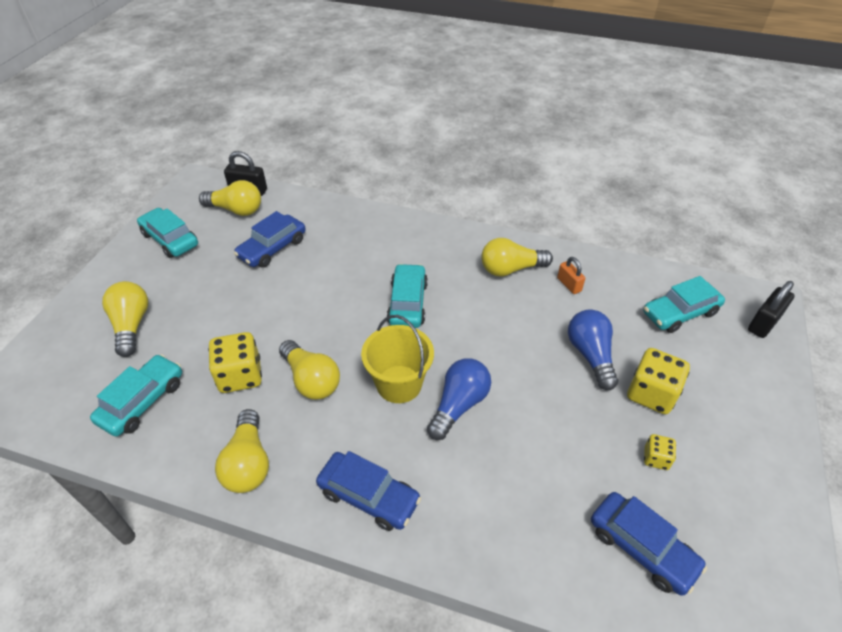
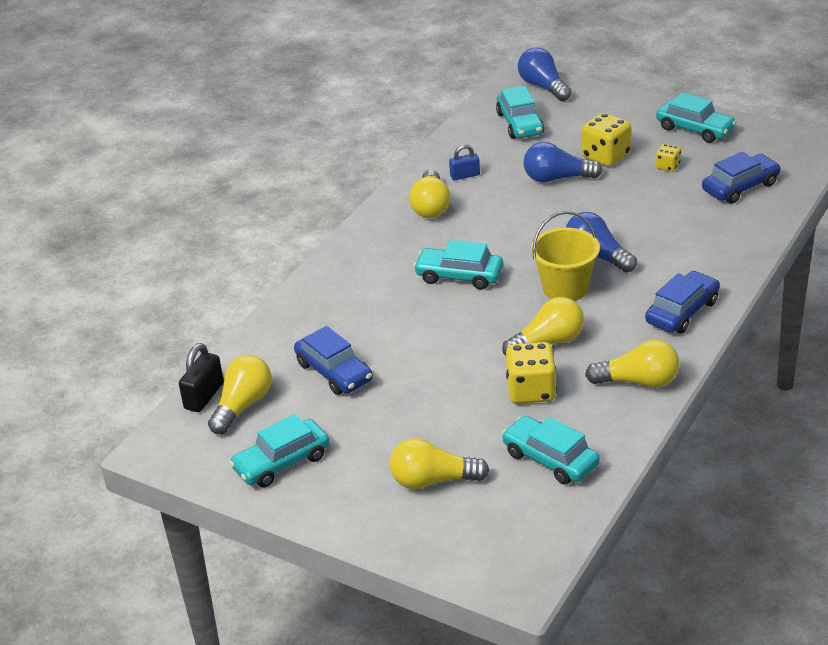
camera: 75 degrees left, 10 degrees down
(569, 284) = (465, 175): orange padlock -> blue padlock
(755, 483) = (695, 129): none -> turquoise car
(763, 323) = (543, 87): black padlock -> blue light bulb

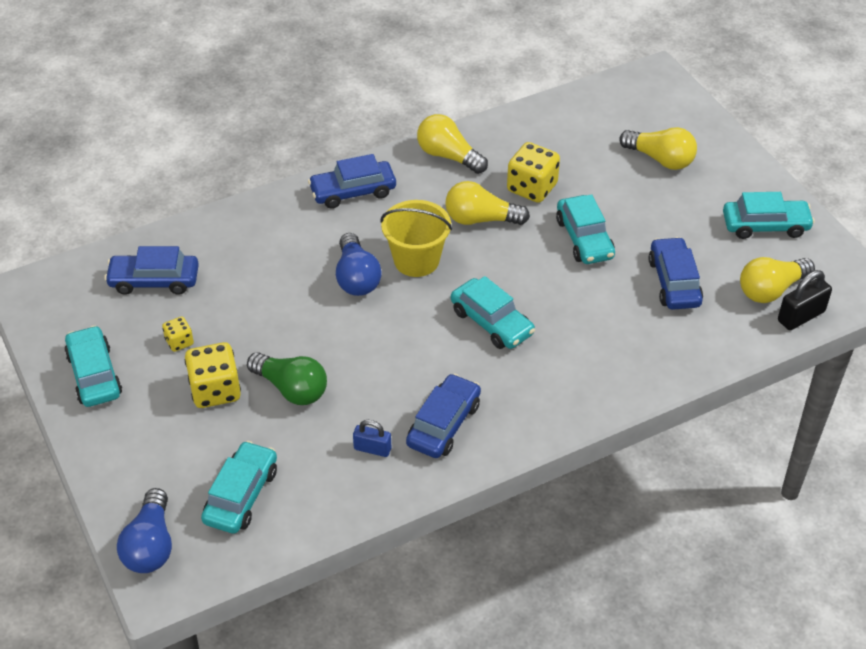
camera: 150 degrees left, 10 degrees up
(431, 206) = (444, 424): yellow light bulb -> blue car
(550, 459) = (566, 135): turquoise car -> turquoise car (584, 238)
(557, 178) = (291, 389): blue light bulb -> green light bulb

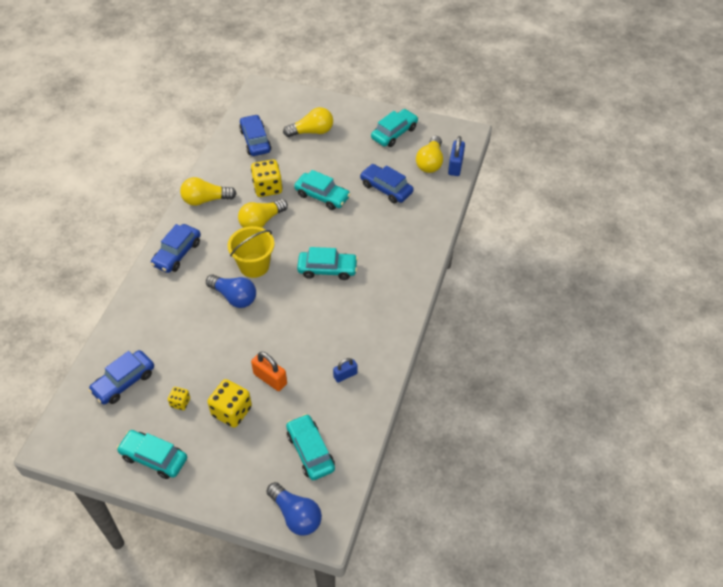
camera: 45 degrees left, 5 degrees up
(291, 389) = (270, 379): green light bulb -> orange padlock
(444, 424) = (364, 336): blue car -> blue car (255, 141)
(801, 316) = (455, 166): black padlock -> blue padlock

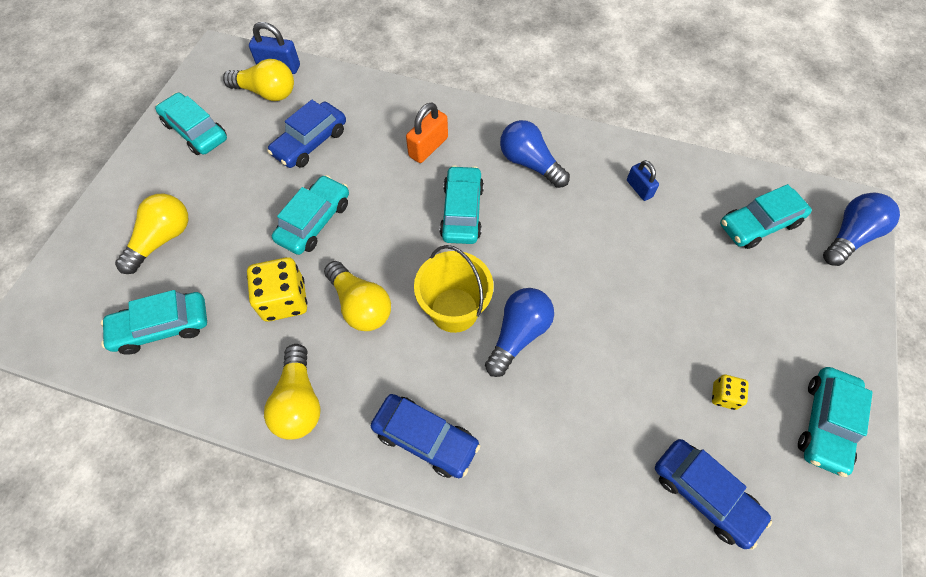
camera: 90 degrees left, 10 degrees up
(232, 411) = (723, 321): yellow dice -> none
(255, 141) = (162, 327): blue car -> turquoise car
(270, 379) = (660, 275): orange padlock -> orange padlock (428, 147)
(312, 132) = (162, 239): yellow light bulb -> yellow light bulb turned 45 degrees clockwise
(369, 308) = (529, 163): none -> blue light bulb

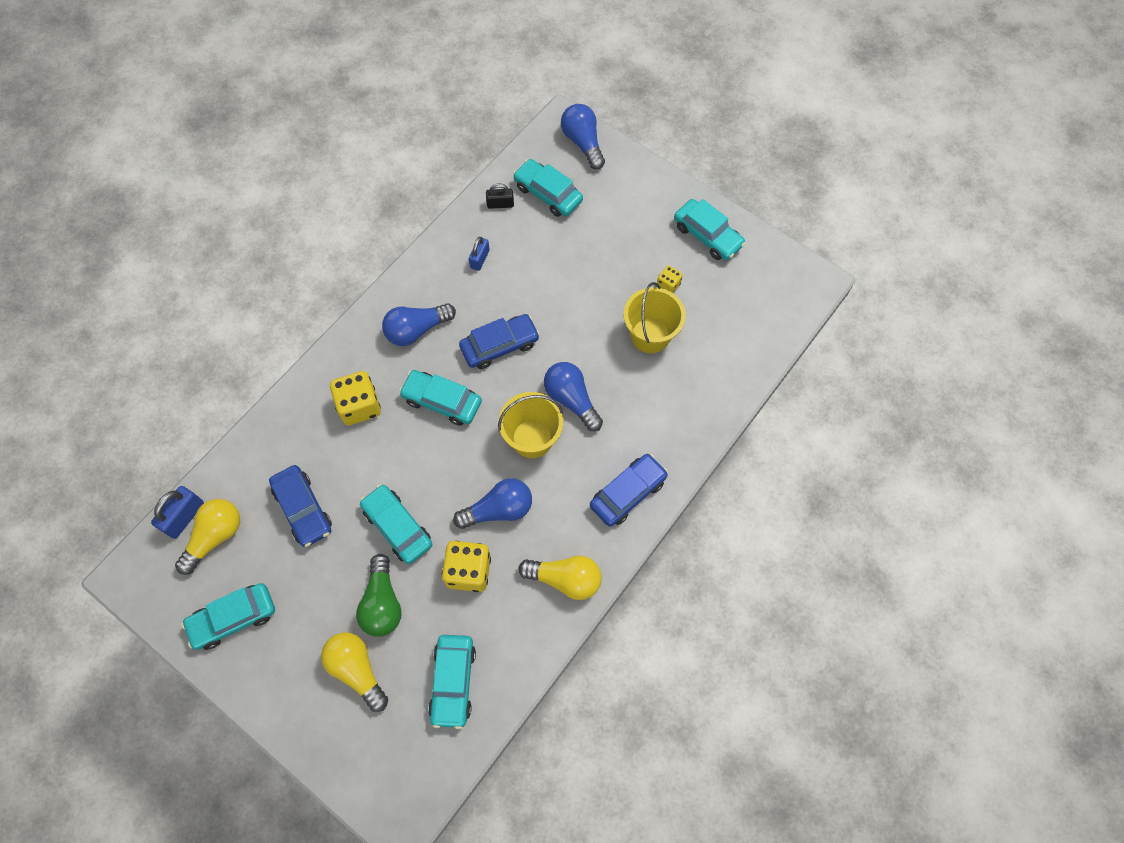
camera: 70 degrees left, 5 degrees up
(233, 236) = (382, 603): none -> green light bulb
(360, 305) = (499, 510): yellow light bulb -> blue light bulb
(428, 147) = (359, 406): orange padlock -> yellow dice
(639, 188) = (480, 259): blue padlock -> blue padlock turned 60 degrees counterclockwise
(643, 396) = (650, 335): none -> yellow bucket
(704, 494) = (726, 329): blue car -> blue car (500, 345)
(715, 184) = (500, 204): none -> black padlock
(759, 224) = (548, 194): turquoise car -> turquoise car turned 135 degrees clockwise

